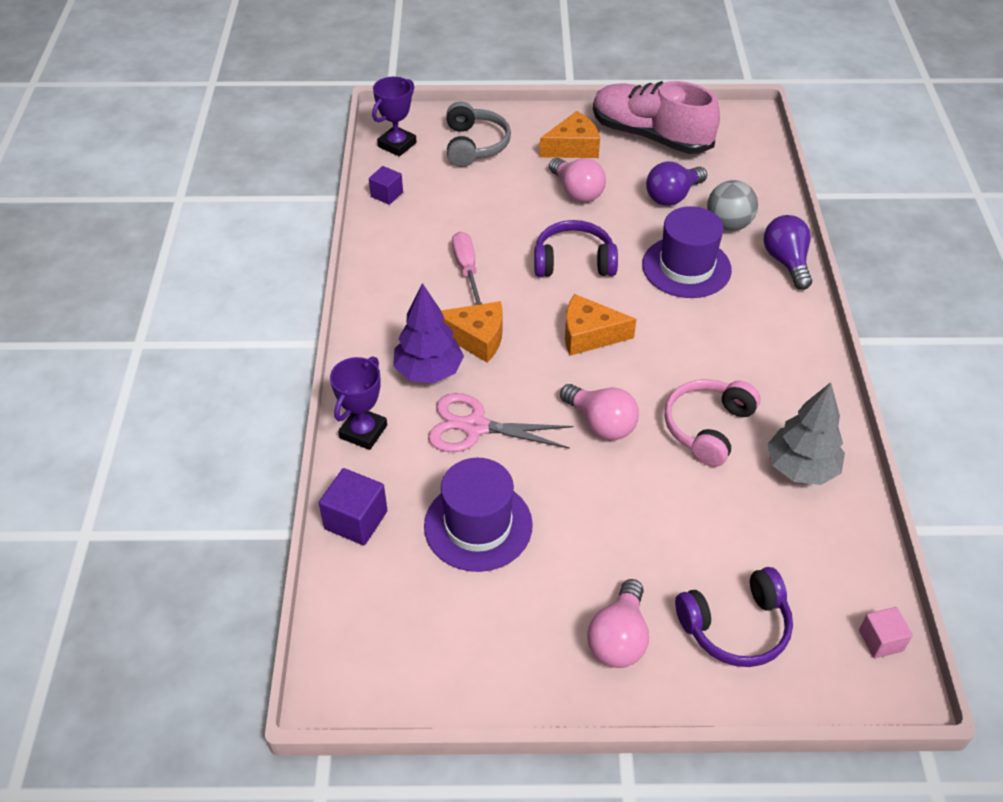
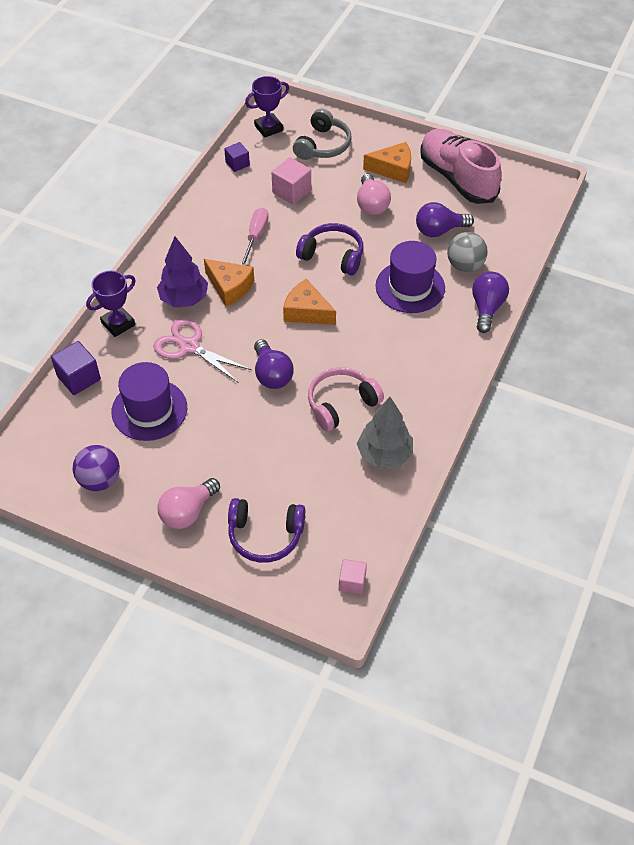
camera: 25 degrees right, 5 degrees up
(474, 206) = (291, 191): none -> pink cube
(474, 645) = (100, 480): none -> purple ball
(601, 423) = (271, 374): pink light bulb -> purple light bulb

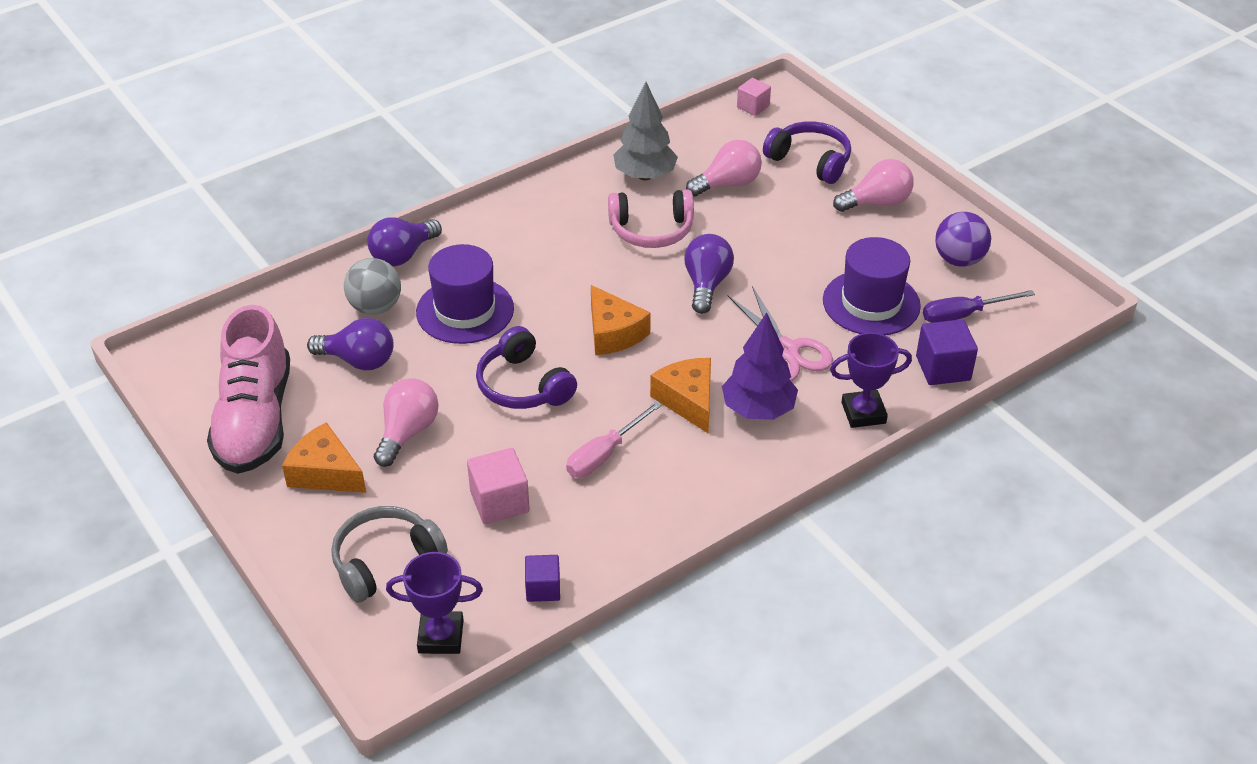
camera: 150 degrees left, 10 degrees down
(79, 429) = (963, 315): none -> purple screwdriver
(315, 476) = (728, 184): none -> pink light bulb

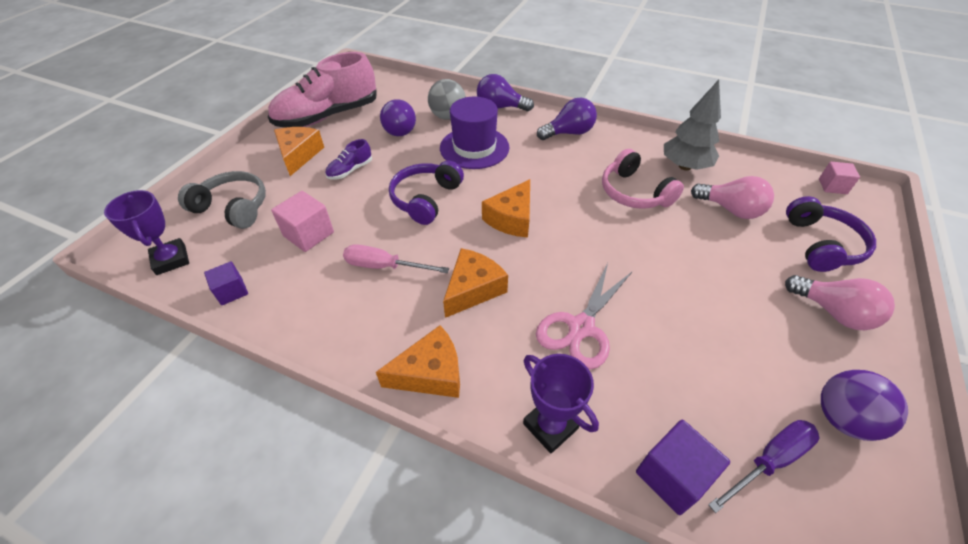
camera: 60 degrees right, 5 degrees up
(407, 433) = (350, 170): pink light bulb -> purple shoe
(706, 284) = (609, 245): purple light bulb -> purple light bulb (568, 133)
(758, 409) = (495, 339): purple tree -> none
(764, 466) = (430, 373): none -> orange cheese
(871, 303) = (700, 366): purple hat -> none
(963, 315) = (769, 461): purple screwdriver -> purple screwdriver turned 105 degrees clockwise

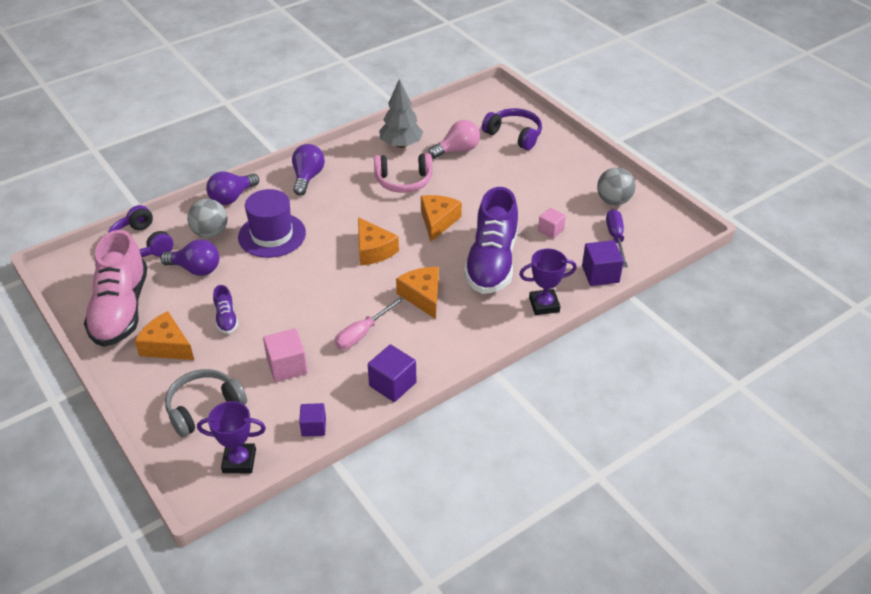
camera: 60 degrees left, 5 degrees down
(320, 327) = (392, 384): none -> purple cube
(425, 199) = (308, 286): purple headphones -> purple headphones (141, 244)
(430, 373) = (473, 341): orange cheese -> orange cheese (438, 221)
(581, 327) = (492, 262): pink scissors -> purple shoe
(832, 186) = (477, 99): pink cube -> pink cube (550, 230)
(833, 312) = (559, 163): pink light bulb -> none
(842, 418) = (613, 201): purple ball -> grey ball

